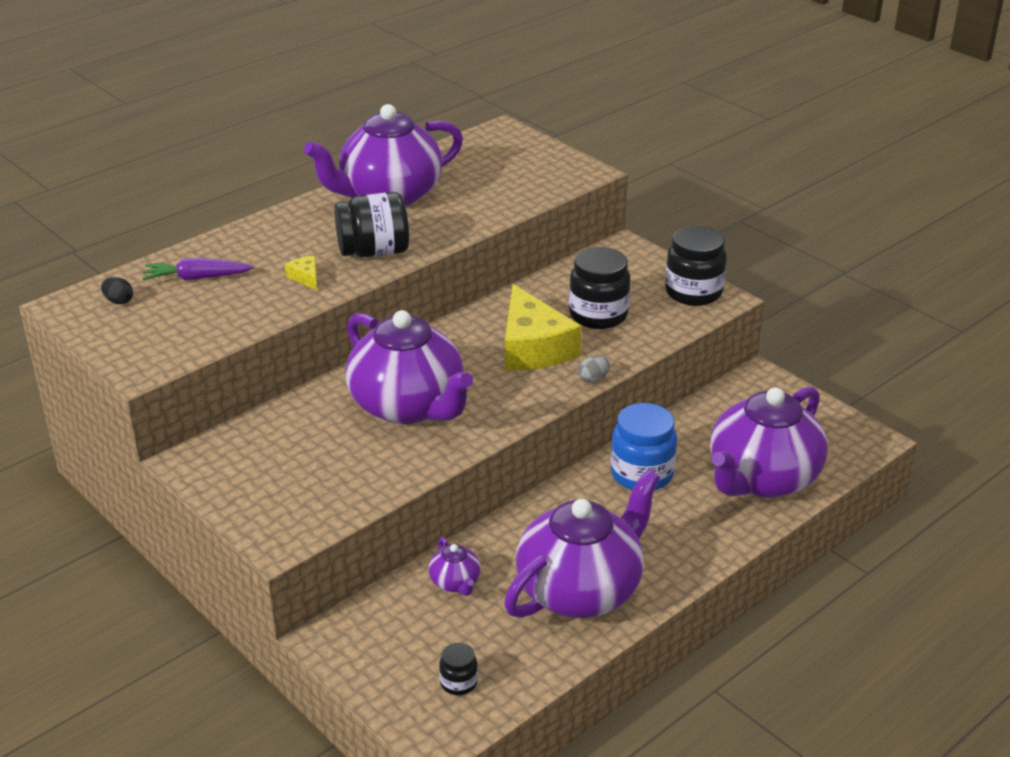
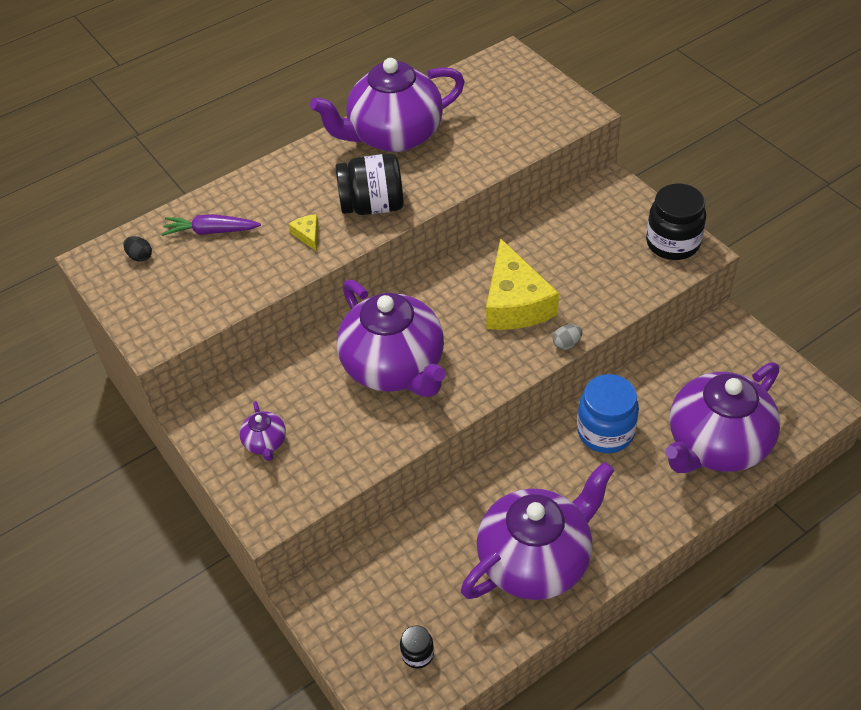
camera: 10 degrees right, 15 degrees up
(455, 583) = (425, 543): purple teapot -> purple teapot (265, 443)
(598, 315) = (580, 267): black jar -> none

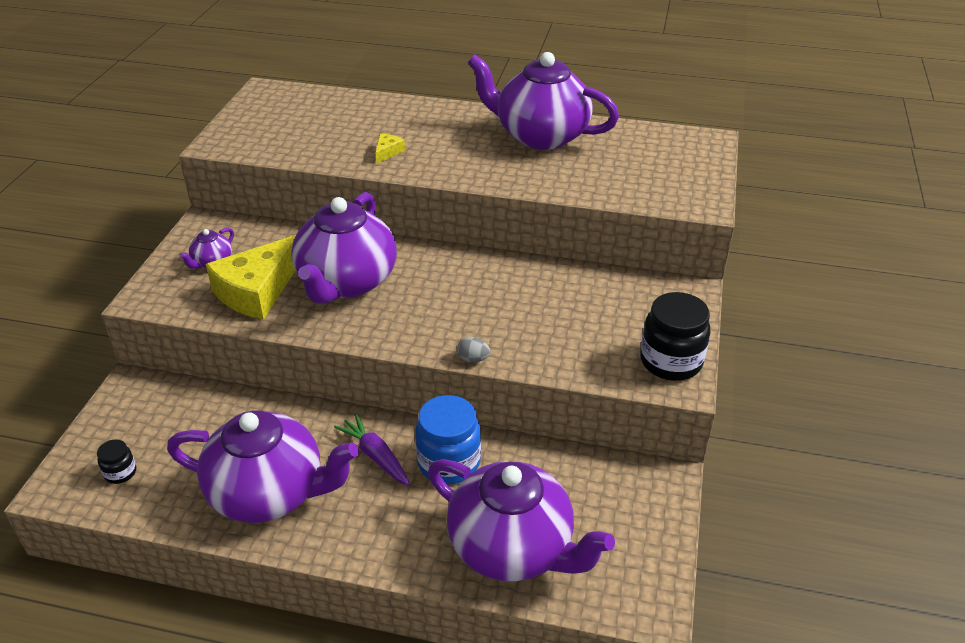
camera: 45 degrees right, 10 degrees down
(140, 256) = (287, 103): black egg -> none
(211, 231) = (343, 115): purple carrot -> purple carrot (376, 456)
(373, 206) = (453, 163): black jar -> none
(515, 303) = (484, 307): yellow cheese -> yellow cheese (257, 291)
(716, 444) = (513, 548): purple teapot -> purple teapot turned 150 degrees counterclockwise

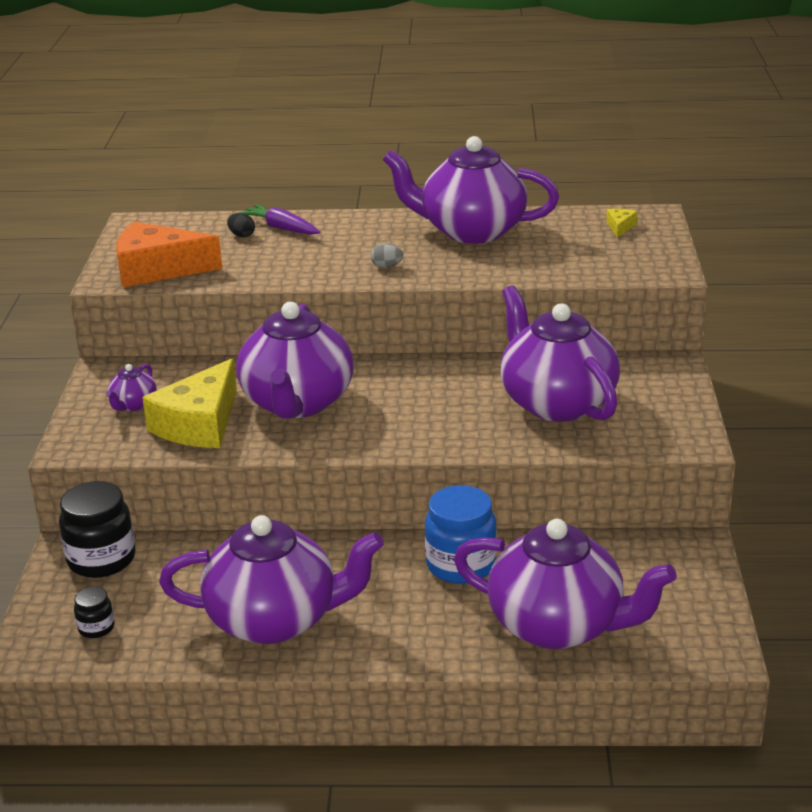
camera: 10 degrees left, 10 degrees down
(261, 139) = (157, 269): none -> orange cheese
(344, 114) = (241, 235): none -> black egg
(376, 456) = (379, 571): purple carrot -> purple carrot (282, 228)
(388, 152) = (309, 265): yellow cheese -> yellow cheese (620, 227)
(473, 359) = (467, 451): grey egg -> grey egg (387, 266)
(571, 318) = (556, 402): none -> purple teapot
(671, 362) = (675, 426): black jar -> black jar (101, 560)

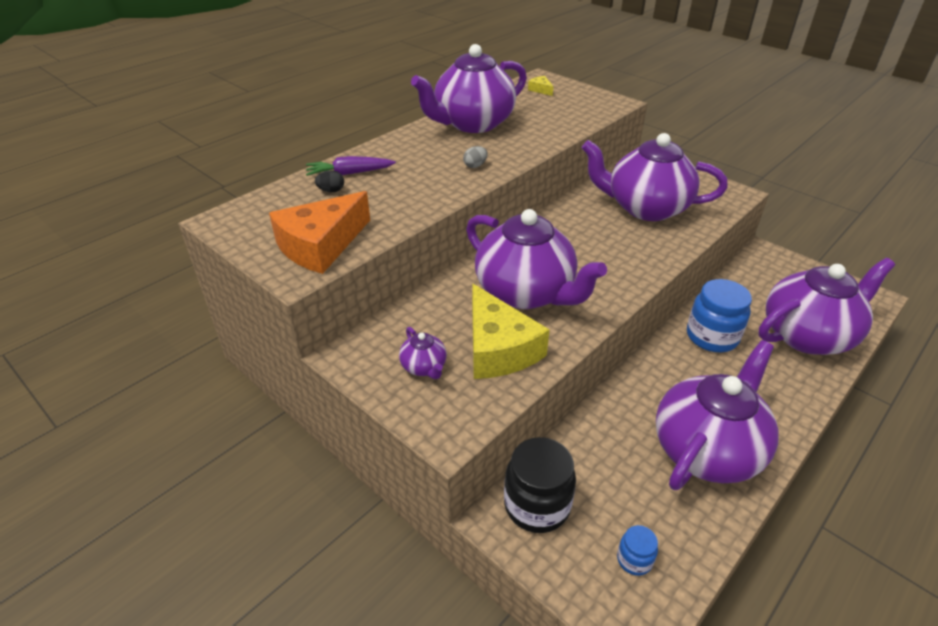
camera: 50 degrees left, 10 degrees up
(96, 628) = (634, 560): black jar -> blue jar

